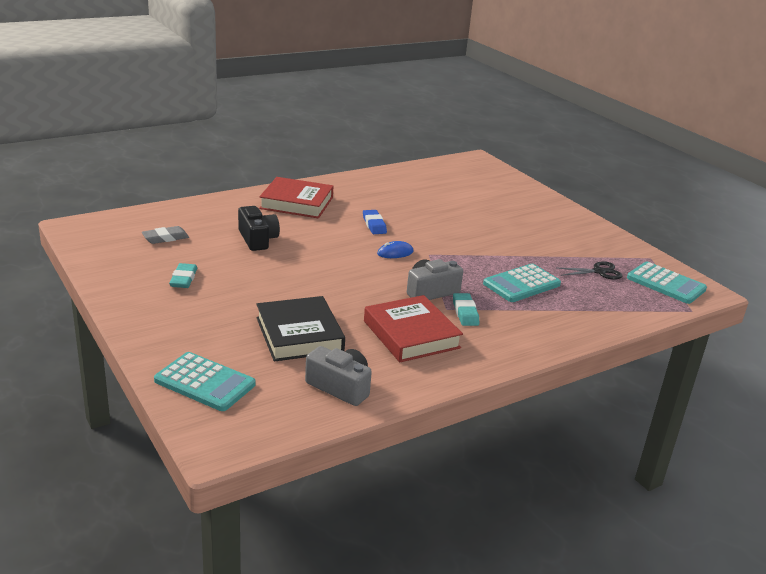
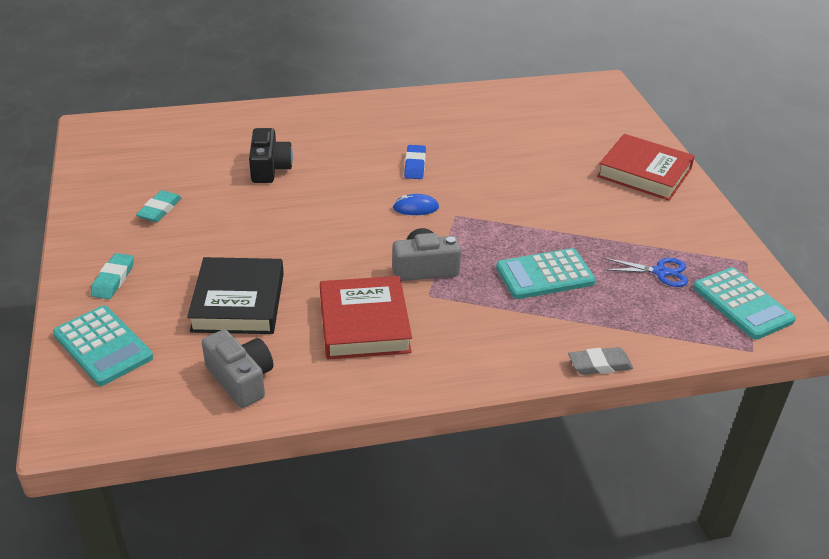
camera: 20 degrees right, 10 degrees up
(165, 238) = (172, 154): grey eraser -> grey eraser (599, 365)
(296, 203) = (343, 124): red book -> red book (644, 173)
(465, 313) = (448, 304): turquoise eraser -> turquoise eraser (113, 279)
(599, 272) = (660, 272): black scissors -> blue scissors

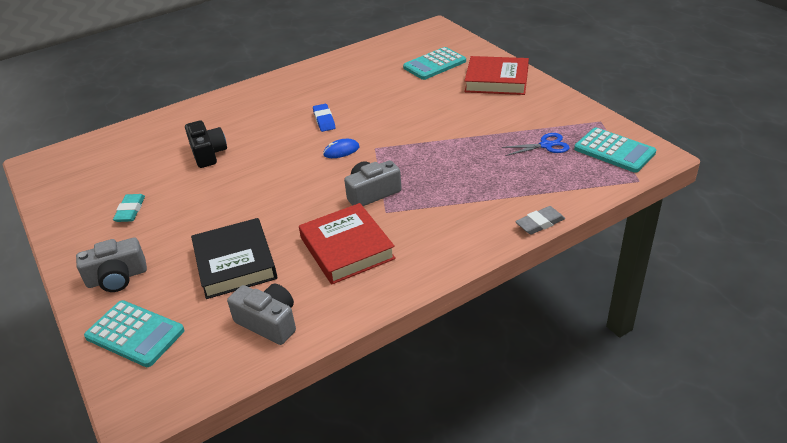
camera: 15 degrees left, 0 degrees up
(113, 279) = (117, 277): turquoise eraser -> grey camera
(545, 275) = (465, 171): turquoise calculator -> turquoise calculator (434, 64)

